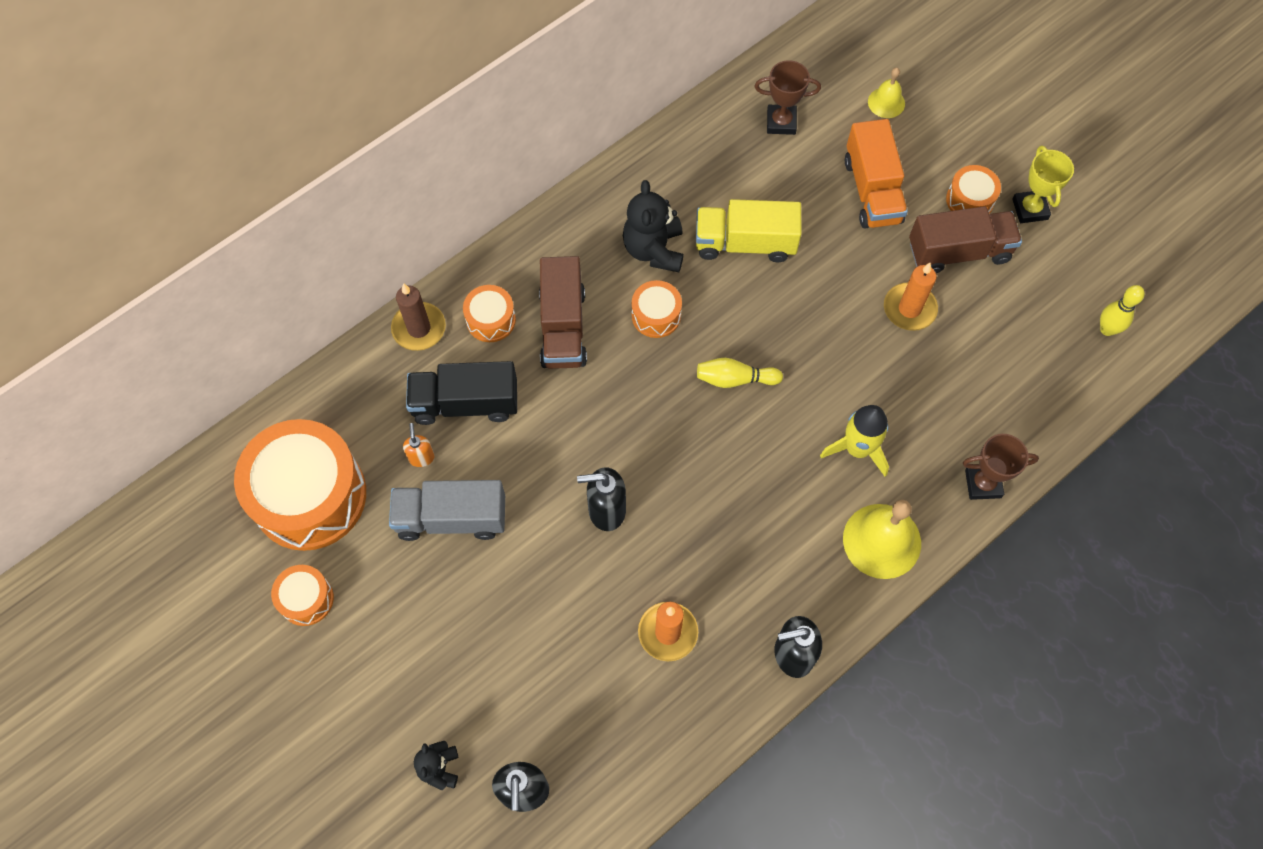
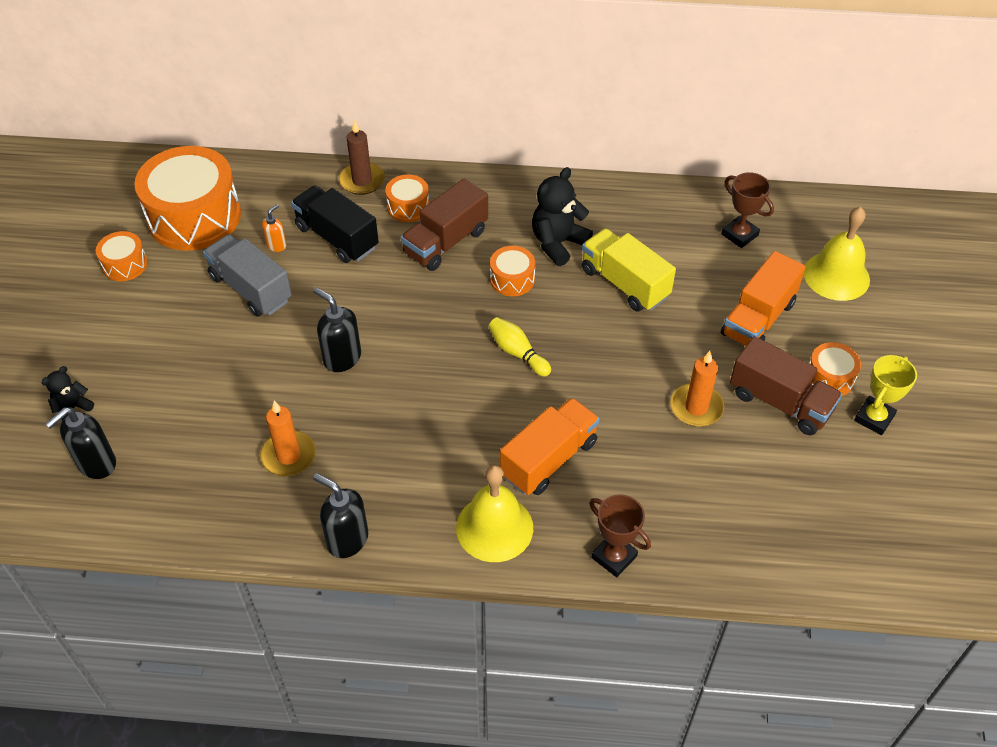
camera: 45 degrees right, 15 degrees down
(857, 449) = (549, 459): yellow rocket -> orange truck
(886, 102) = (836, 276): yellow bell -> yellow bell, size x1.81
(1107, 329) = (844, 542): yellow bowling pin -> none

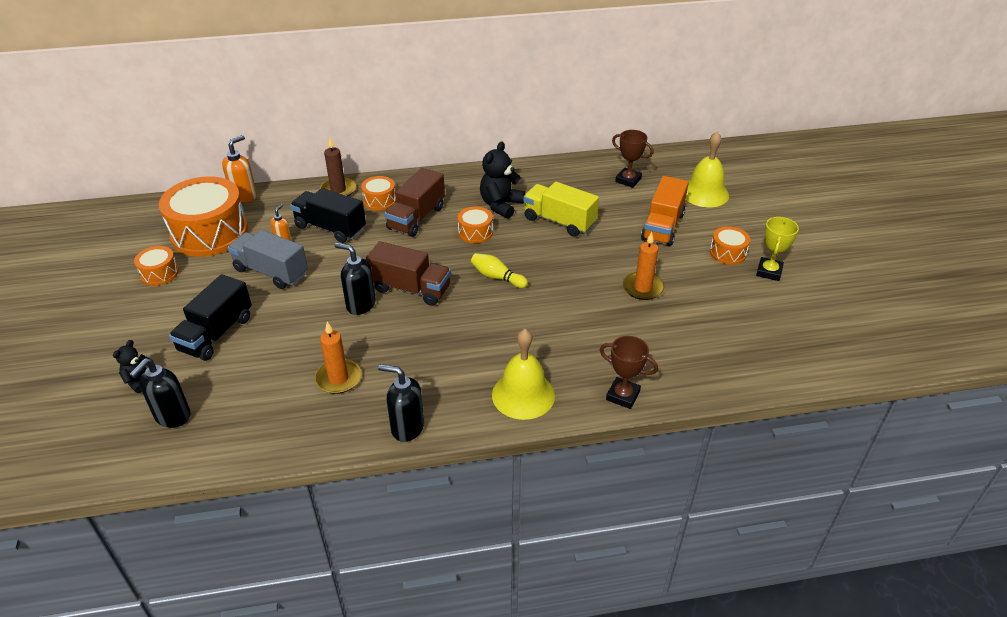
camera: 15 degrees left, 10 degrees down
(168, 363) = (216, 334): none -> black truck
(247, 168) = (244, 196): none -> orange soap dispenser
(549, 459) = (547, 341): orange truck -> none
(780, 402) = (700, 274): brown truck -> brown truck (410, 289)

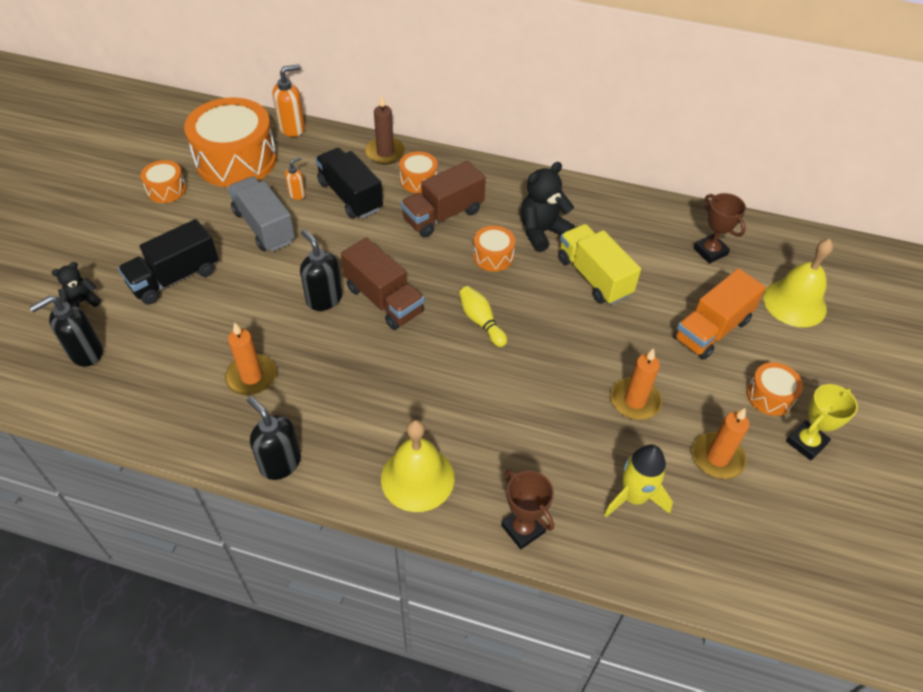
camera: 25 degrees right, 10 degrees up
(683, 346) = (634, 497): none -> yellow rocket
(720, 301) = (717, 457): none -> orange candle

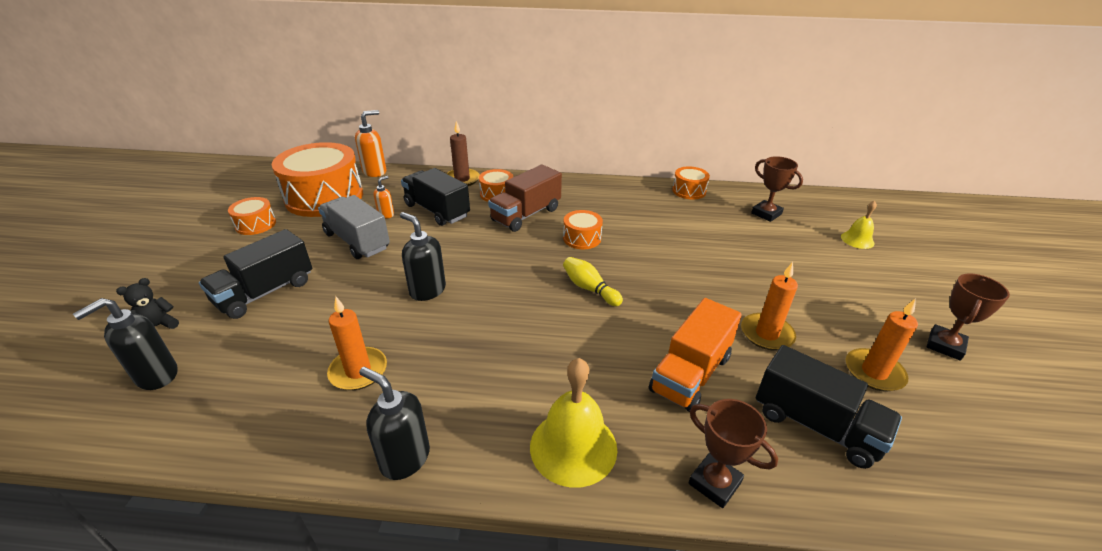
camera: 10 degrees left, 15 degrees down
(384, 300) = (488, 283): brown truck -> none
(542, 232) = (618, 216): black teddy bear -> none
(594, 277) = (678, 242): yellow truck -> none
(634, 497) = (815, 425): yellow rocket -> black truck
(711, 329) = (801, 267): orange truck -> orange truck (690, 373)
(770, 396) = (885, 311): orange drum -> orange drum (689, 191)
(794, 303) = (857, 240): yellow bell -> yellow bell, size x0.55
(806, 442) = (945, 345): yellow trophy -> brown trophy

